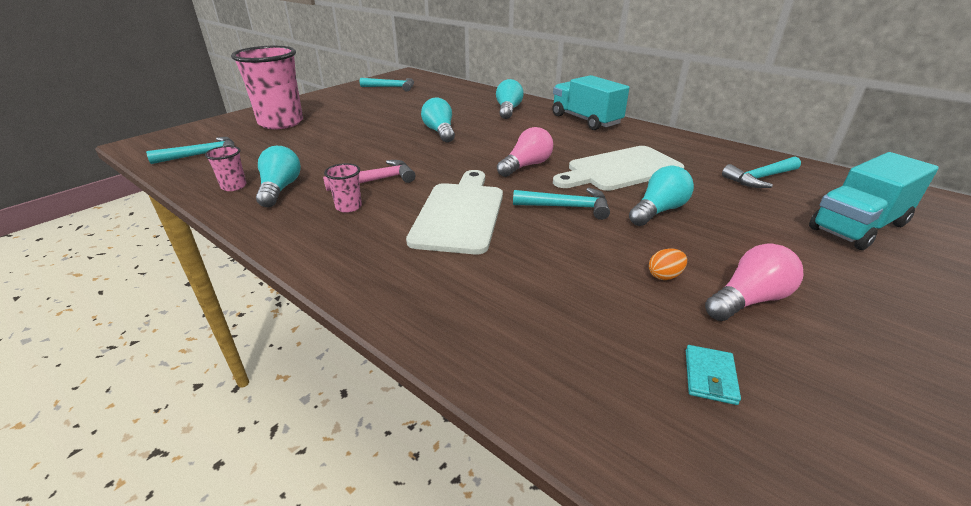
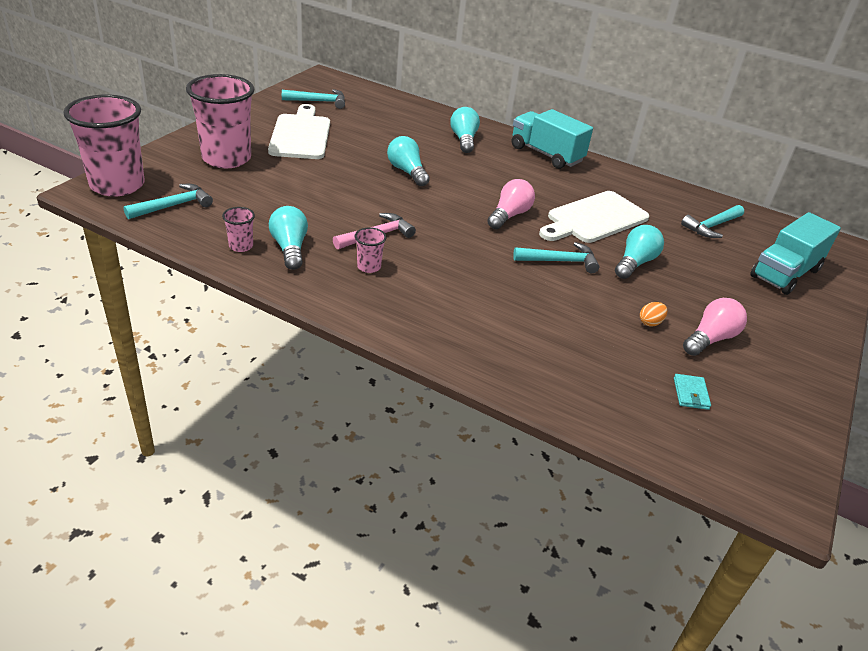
camera: 15 degrees left, 5 degrees up
(169, 140) = (117, 185): none -> pink cup
(459, 213) = (471, 271): white cutting board -> white cutting board (300, 135)

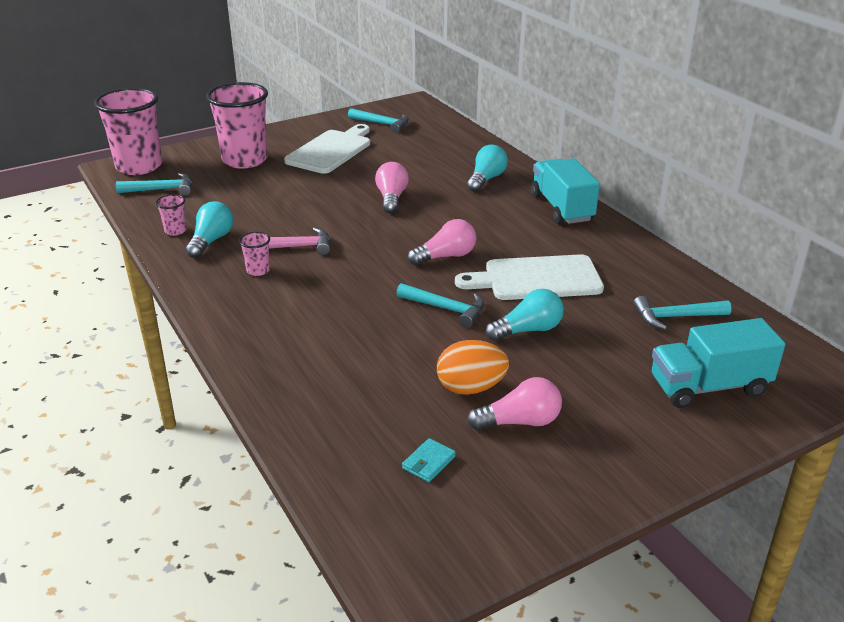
camera: 35 degrees right, 5 degrees down
(407, 172) = (391, 198): turquoise light bulb -> pink light bulb
(650, 322) = (471, 388): orange egg -> orange egg, size x2.03

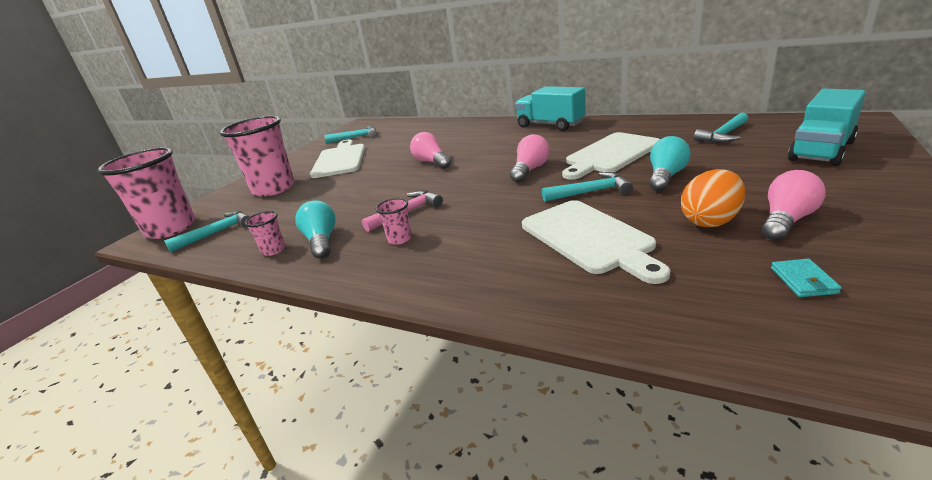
camera: 30 degrees left, 5 degrees down
(369, 348) = (589, 238): none -> white cutting board
(486, 179) = (477, 132): turquoise light bulb -> none

